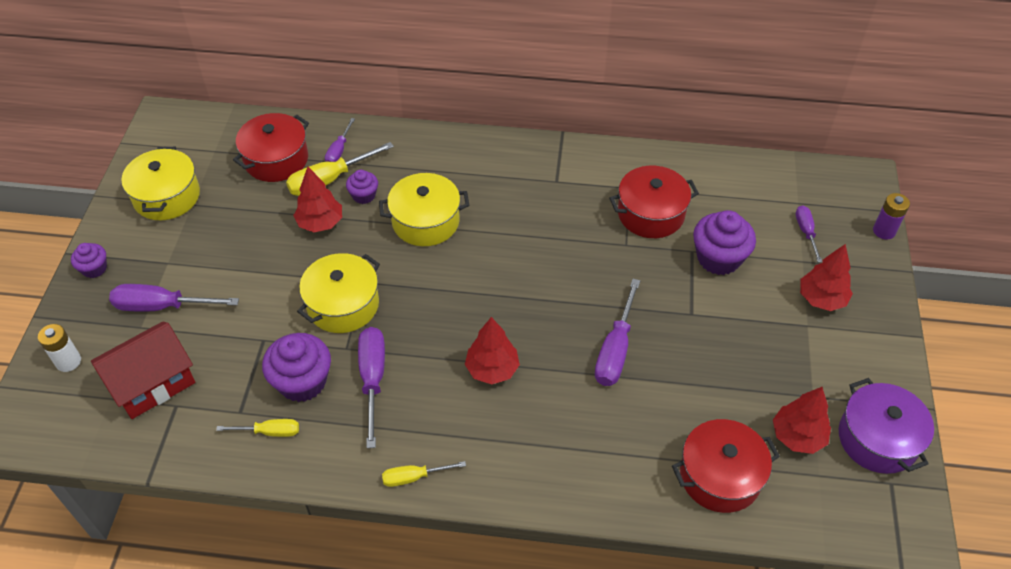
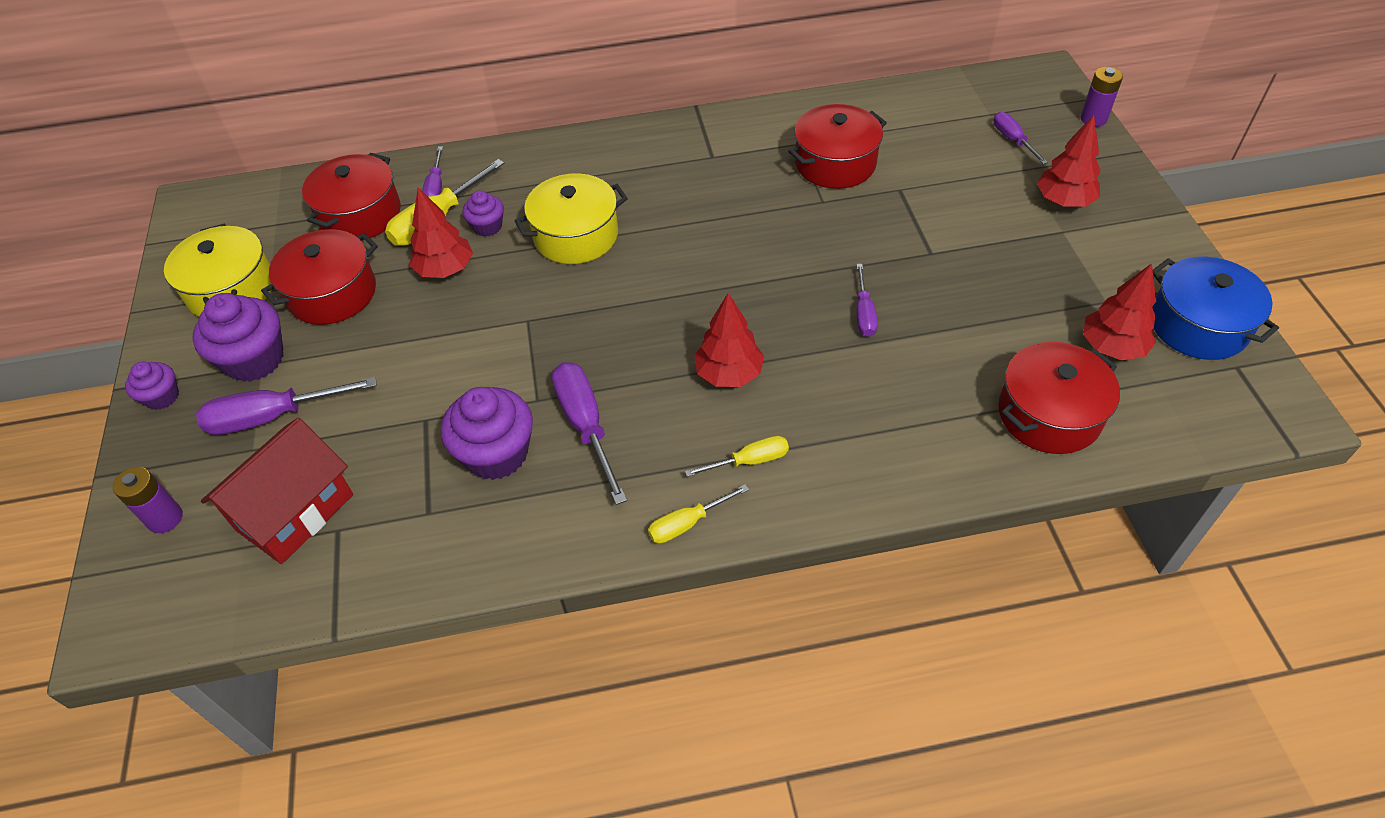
camera: 15 degrees left, 0 degrees up
(68, 361) = (165, 518): white battery -> purple battery
(234, 220) = (332, 293): none -> red pot
(270, 432) = (477, 525): yellow screwdriver -> yellow screwdriver (749, 461)
(343, 305) = (512, 352): yellow pot -> none
(615, 350) = (864, 313): purple screwdriver -> purple screwdriver, size x0.59
(718, 258) = (932, 189): purple cupcake -> purple cupcake (254, 359)
(877, 439) = (1198, 325): purple pot -> blue pot

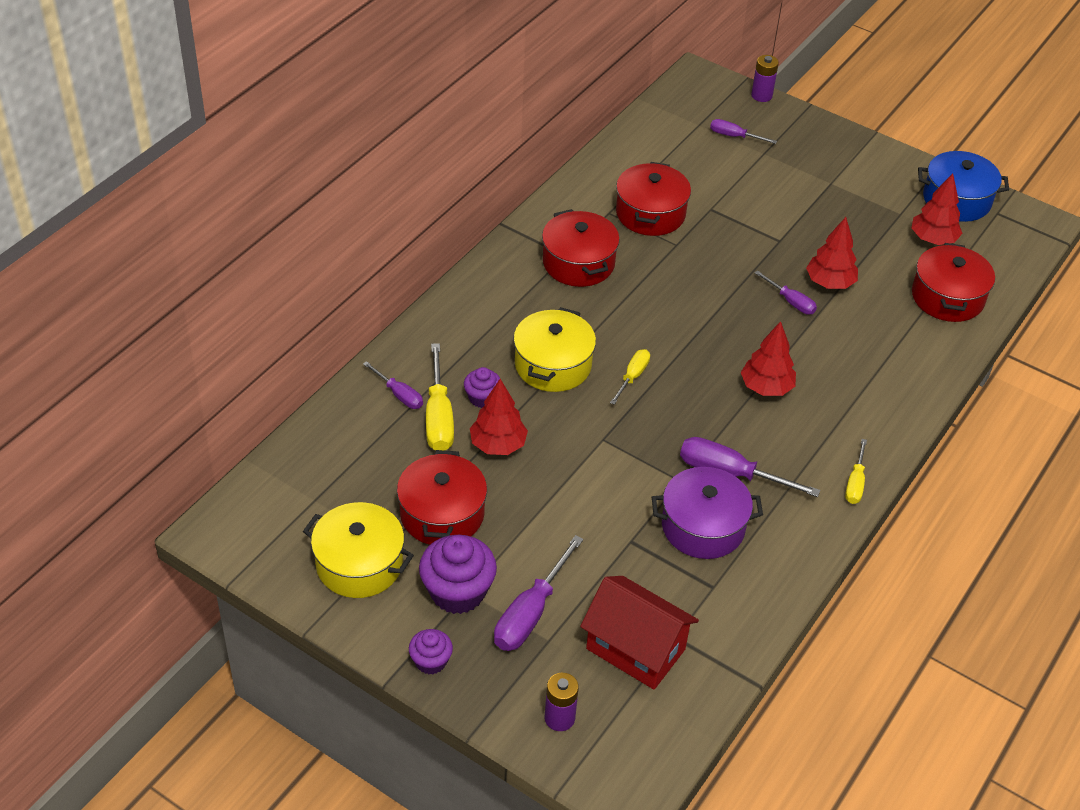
camera: 50 degrees left, 5 degrees down
(295, 512) = (635, 649): red house -> red house turned 45 degrees counterclockwise
(360, 214) = (372, 450): red pot -> red pot (578, 263)
(496, 454) = (703, 527): purple cupcake -> purple pot
(749, 461) = (841, 427): yellow screwdriver -> yellow screwdriver (632, 377)
(1063, 201) = (809, 162): red tree -> red tree (829, 283)

